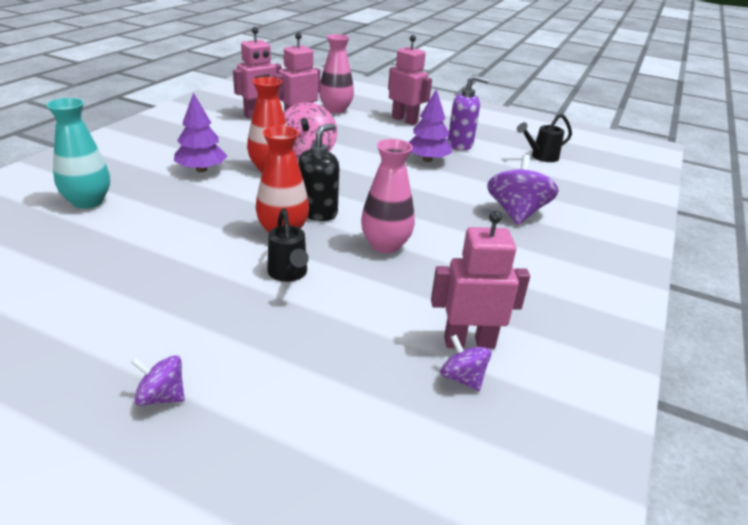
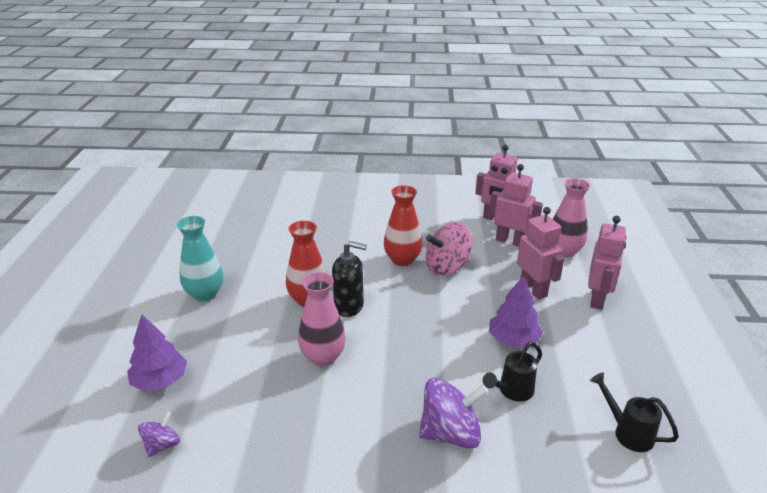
camera: 70 degrees right, 0 degrees up
(88, 202) = (292, 213): turquoise vase -> turquoise vase (205, 294)
(161, 397) = (114, 318): purple spinning top -> none
(201, 169) = (371, 233): purple tree -> purple tree (160, 381)
(289, 274) = (253, 321): black watering can -> black watering can (512, 391)
(460, 145) = (580, 355): purple soap dispenser -> none
(469, 342) = (207, 440): pink robot -> pink robot (534, 289)

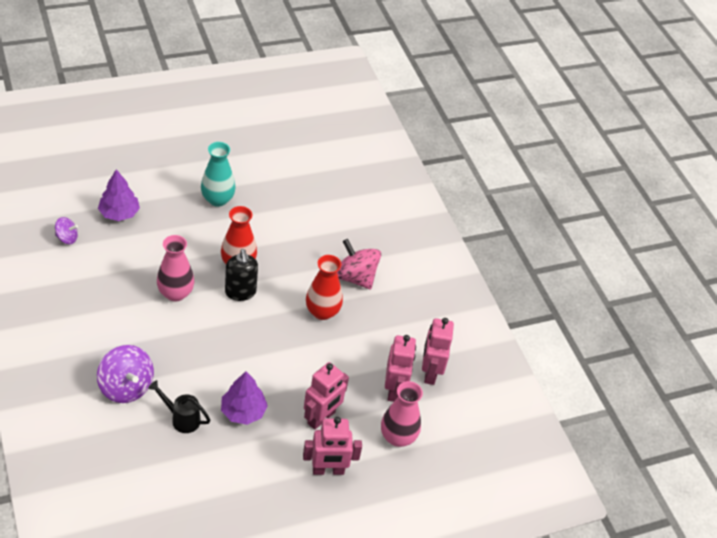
camera: 60 degrees right, 15 degrees up
(447, 267) = (325, 347): pink spinning top -> pink spinning top (355, 277)
(627, 432) = (164, 498): black watering can -> none

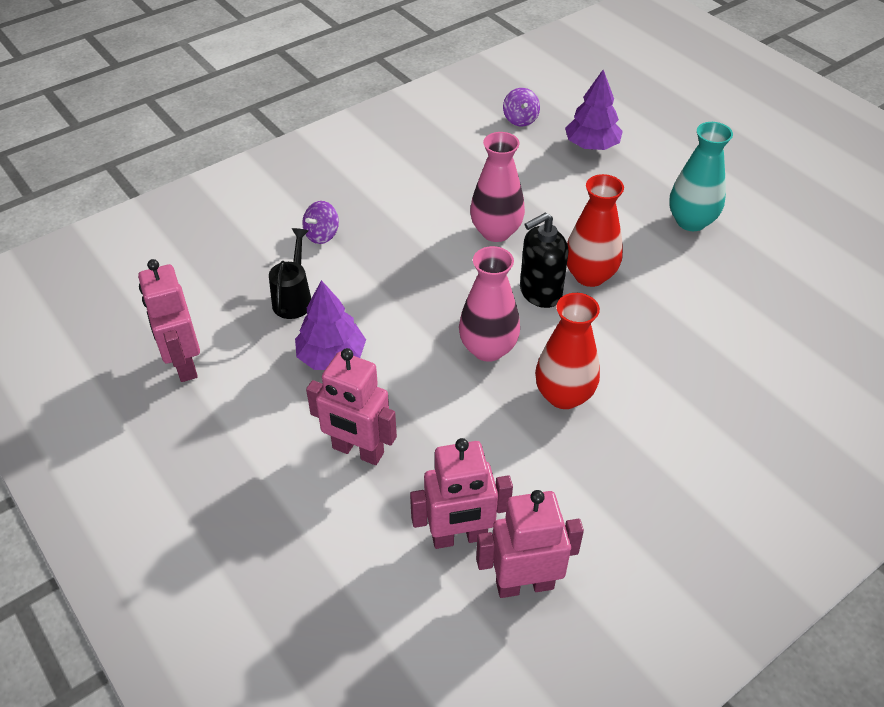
camera: 80 degrees right, 0 degrees up
(126, 387) = (322, 235): purple spinning top -> purple spinning top, size x0.54
(328, 470) = (263, 486): pink robot -> pink robot (184, 364)
(355, 277) = (663, 418): pink spinning top -> none
(397, 437) = (363, 568): pink vase -> pink vase (488, 349)

